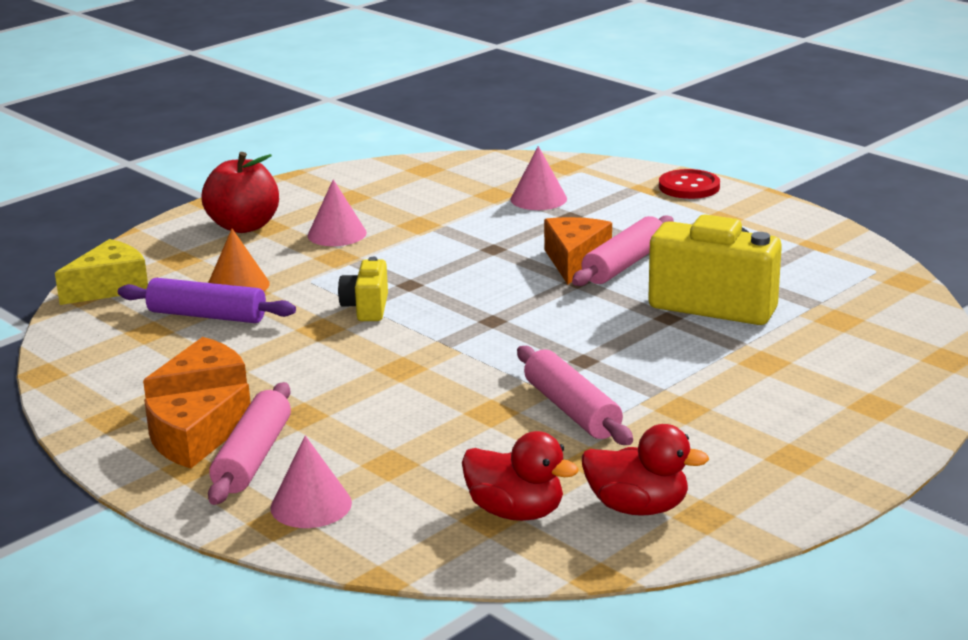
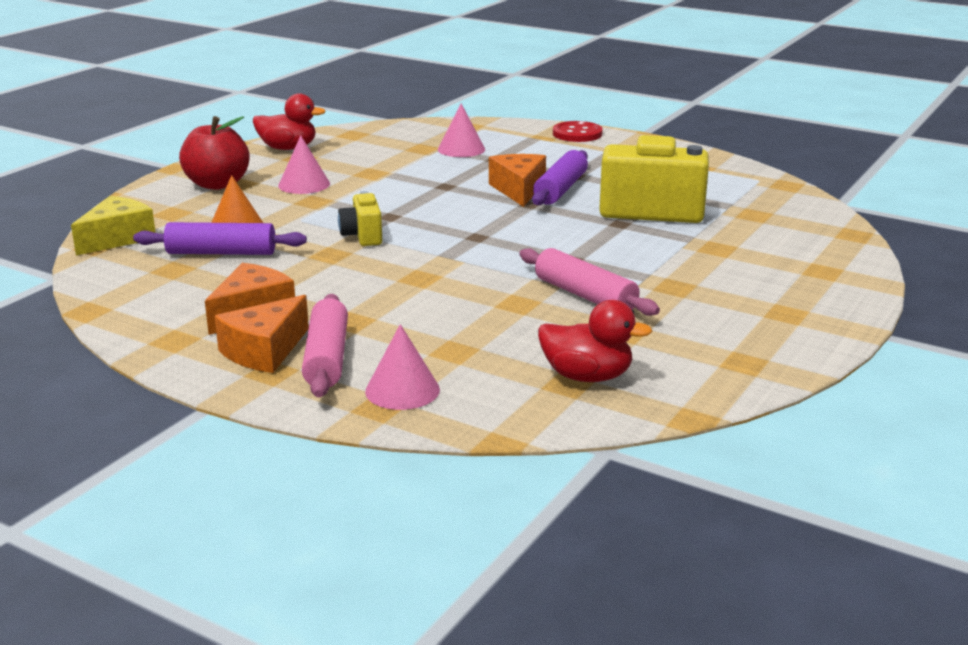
camera: 15 degrees left, 0 degrees up
(624, 264) = (560, 189): pink rolling pin -> purple rolling pin
(637, 507) = (687, 362): red duck -> red duck (288, 148)

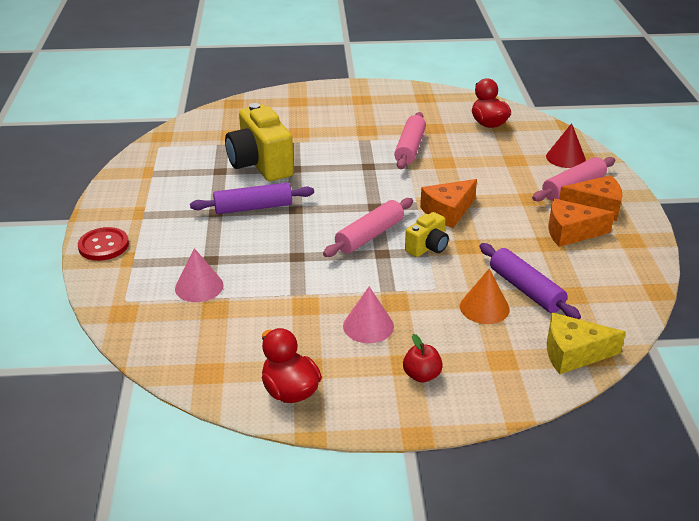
camera: 125 degrees left, 10 degrees up
(217, 184) = (421, 375): red apple -> red apple, size x0.55
(402, 390) = (565, 158): pink cone -> red cone
(427, 219) = (370, 236): none -> pink rolling pin
(519, 190) = (272, 223): orange cheese -> orange cheese (448, 211)

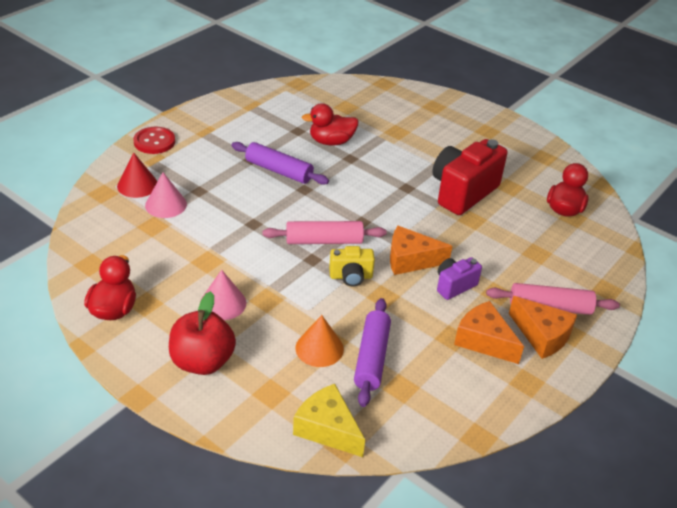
camera: 40 degrees right, 5 degrees up
(260, 165) = (331, 142): yellow camera -> red duck
(410, 148) = (462, 192): pink rolling pin -> red camera
(421, 375) = (202, 361): red apple -> red apple, size x1.83
(501, 210) = (454, 286): none -> purple camera
(565, 158) = (587, 278): red cone -> red cone (137, 185)

